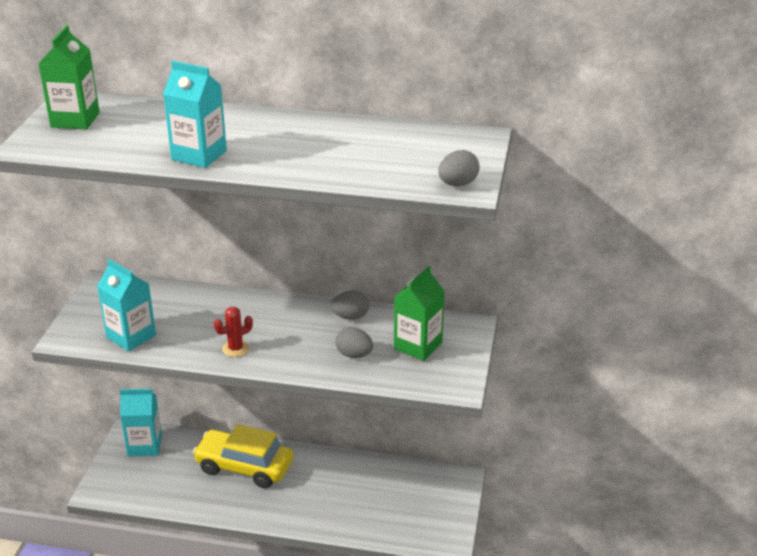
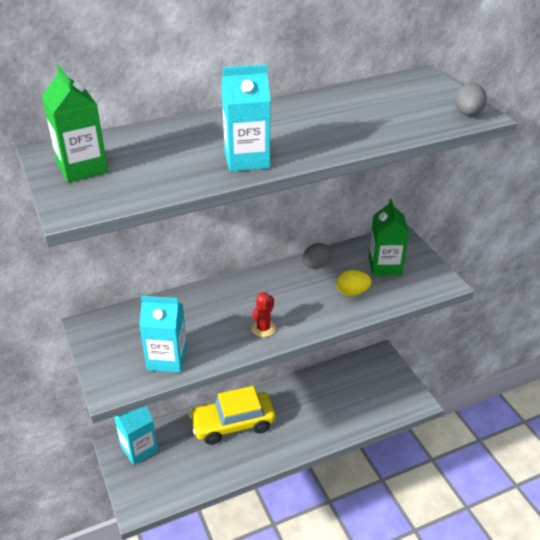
camera: 35 degrees left, 5 degrees up
(354, 355) = (352, 292): grey egg -> yellow egg

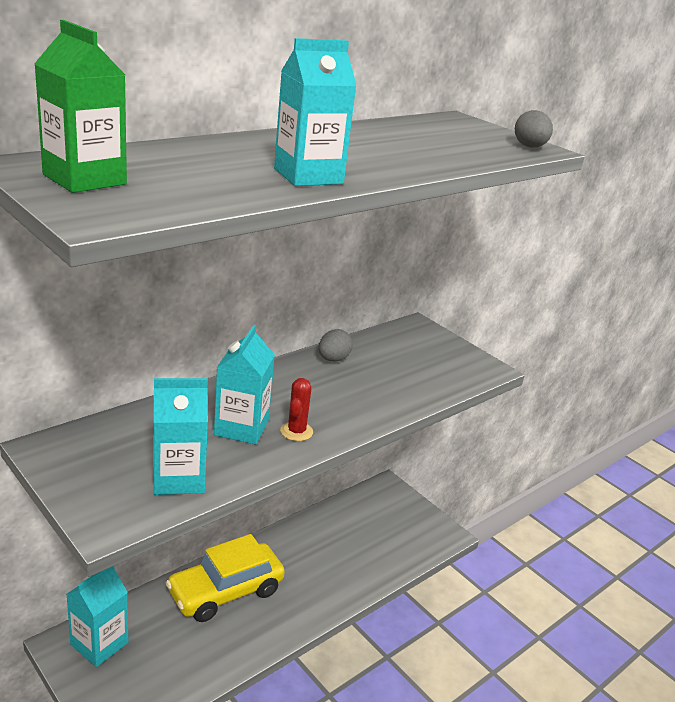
camera: 20 degrees left, 10 degrees down
(224, 321) = (241, 428): none -> turquoise carton
(352, 292) = (389, 384): yellow egg -> none
(384, 266) = (415, 355): green carton -> none

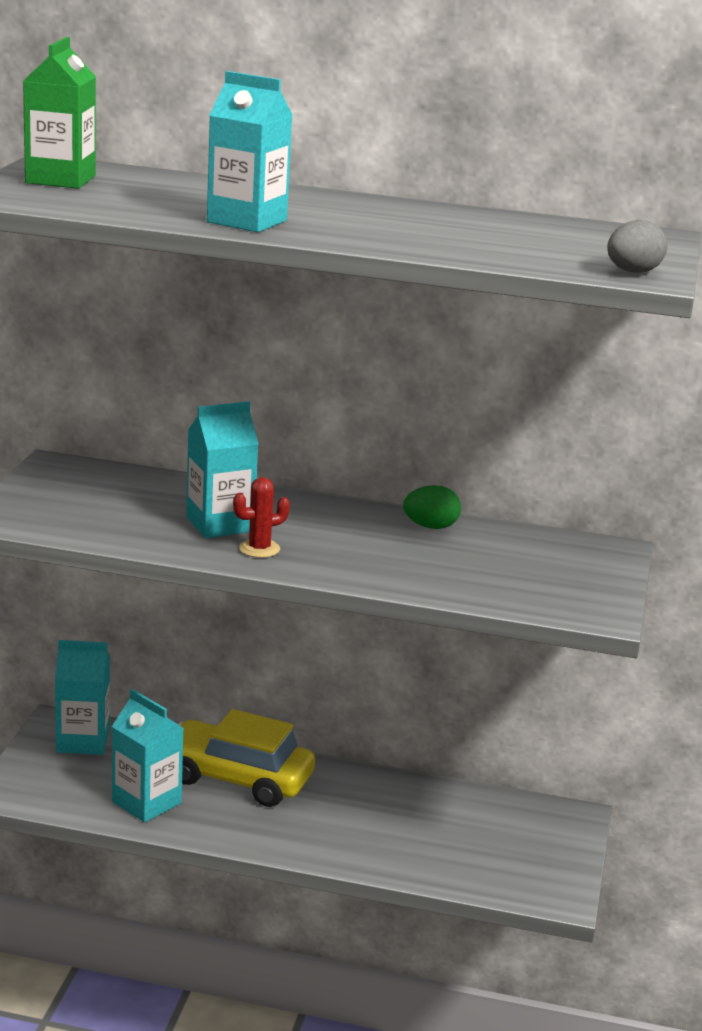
camera: 55 degrees right, 5 degrees down
(178, 478) = (100, 524): turquoise carton -> turquoise carton (146, 802)
(333, 359) = (430, 527): grey egg -> green egg

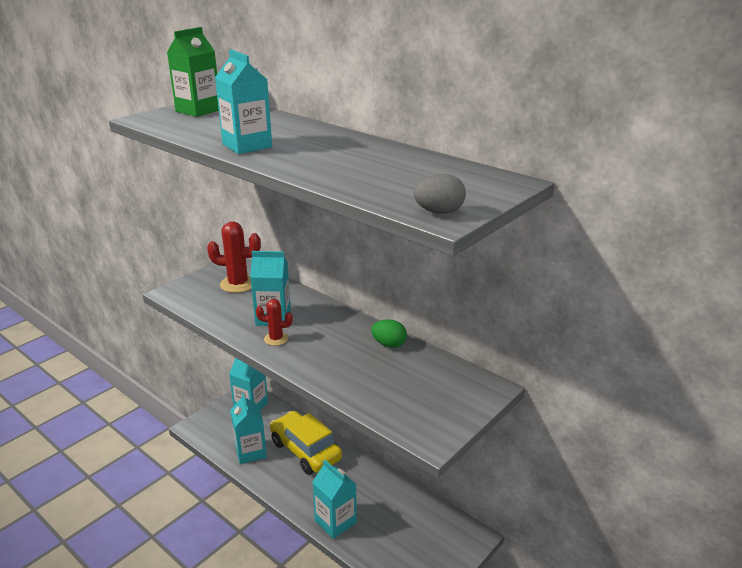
camera: 30 degrees right, 5 degrees up
(102, 490) = (238, 284): none -> red cactus
(368, 853) = (335, 522): none -> turquoise carton

